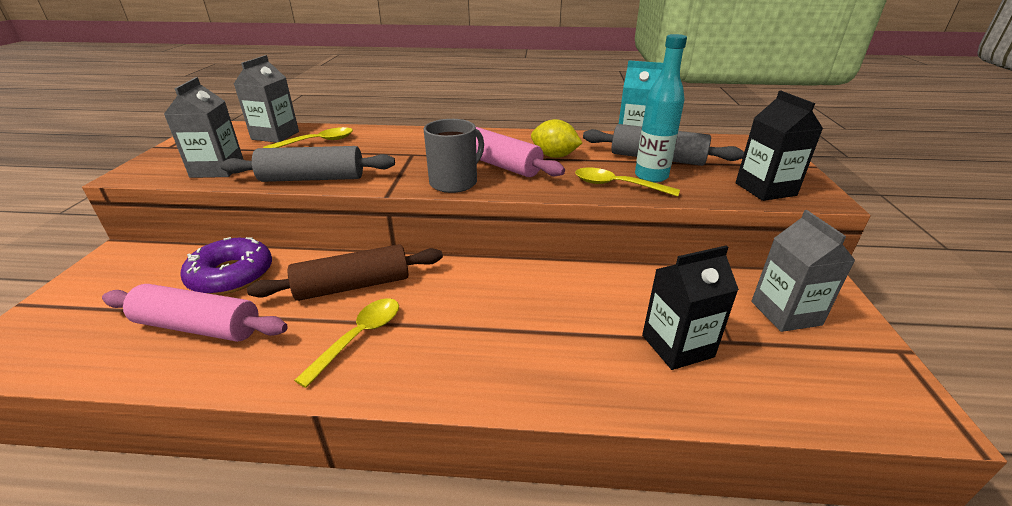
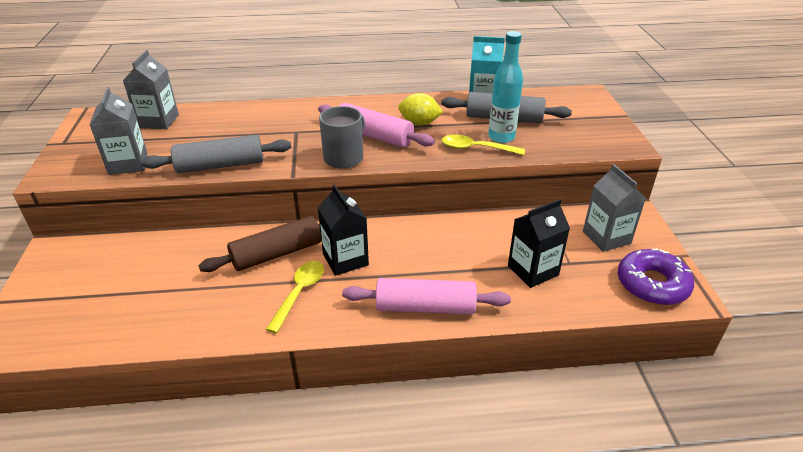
camera: 10 degrees left, 5 degrees up
(199, 326) = (167, 300): pink rolling pin -> pink rolling pin (425, 307)
(231, 275) = (169, 256): purple donut -> purple donut (652, 284)
(317, 142) = (203, 125): yellow spoon -> none
(765, 189) = (588, 141): black carton -> black carton (345, 259)

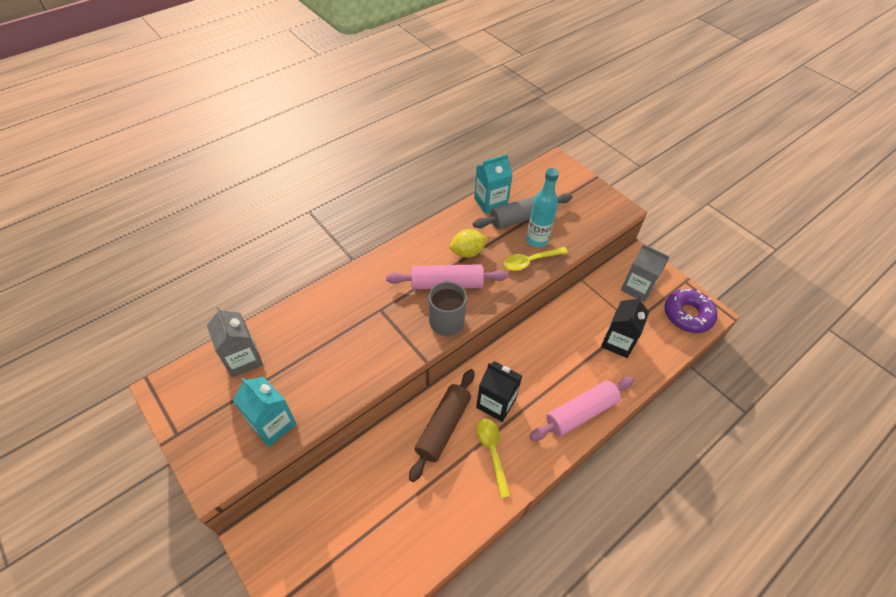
camera: 35 degrees left, 15 degrees up
(128, 164) = (273, 424): grey carton -> turquoise carton
(220, 165) = (357, 381): grey rolling pin -> none

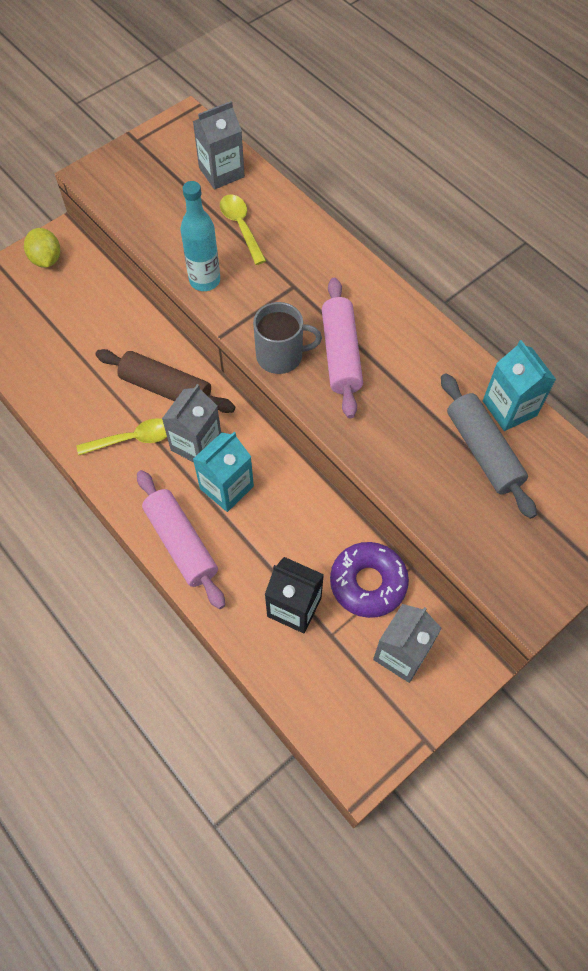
camera: 90 degrees right, 10 degrees up
(273, 424) = (144, 209): turquoise carton -> turquoise carton (226, 487)
(467, 252) = (400, 378): yellow lemon -> yellow lemon (46, 259)
(496, 403) = (196, 444): black carton -> grey carton
(530, 261) = (392, 458): yellow spoon -> yellow spoon (241, 227)
(537, 240) = (437, 469): turquoise bottle -> turquoise bottle (205, 280)
(687, 315) = (353, 727): purple donut -> purple donut (368, 583)

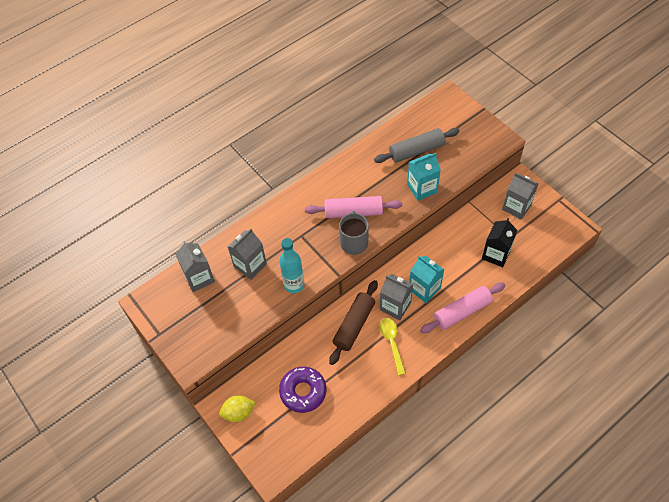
camera: 85 degrees left, 5 degrees down
(241, 227) = (250, 265): yellow spoon -> grey carton
(368, 583) = (479, 220): purple donut -> purple donut (303, 391)
(509, 408) = (389, 137): turquoise carton -> turquoise carton (422, 188)

